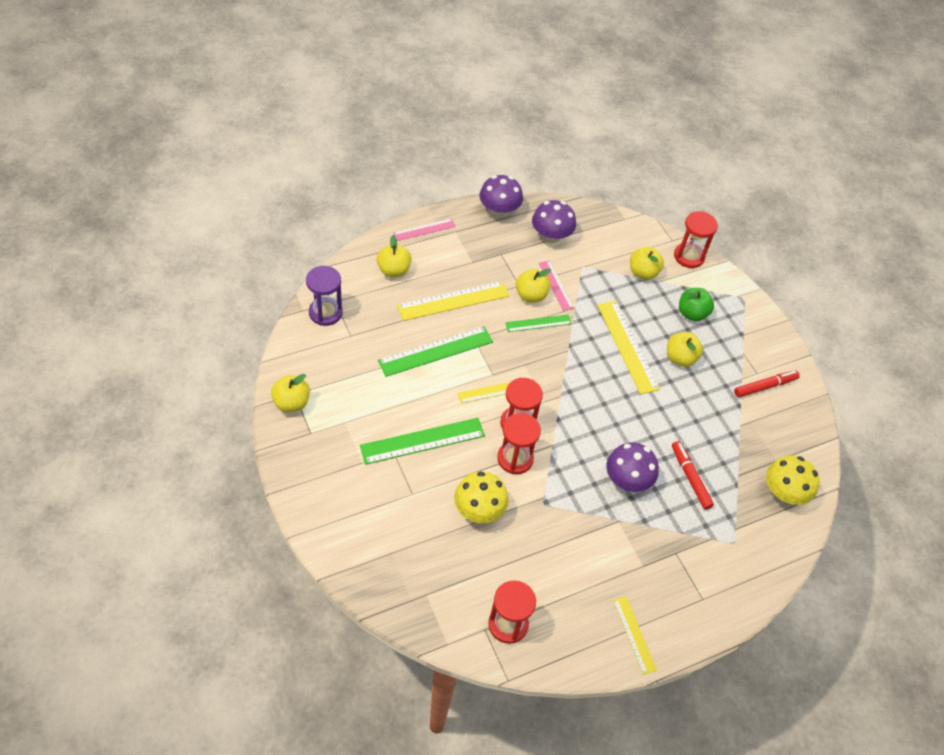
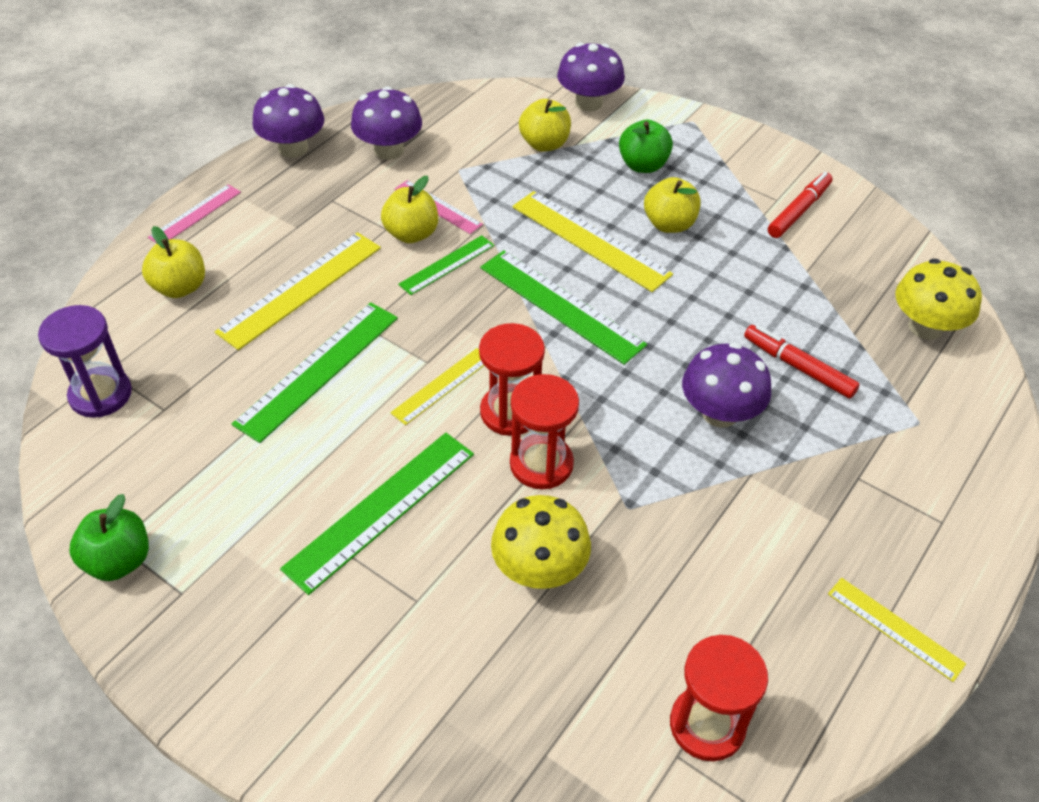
camera: 25 degrees left, 5 degrees down
(291, 403) = (119, 561): yellow apple -> green apple
(584, 377) = (560, 306): none -> green ruler
(689, 256) = (588, 102): red hourglass -> purple mushroom

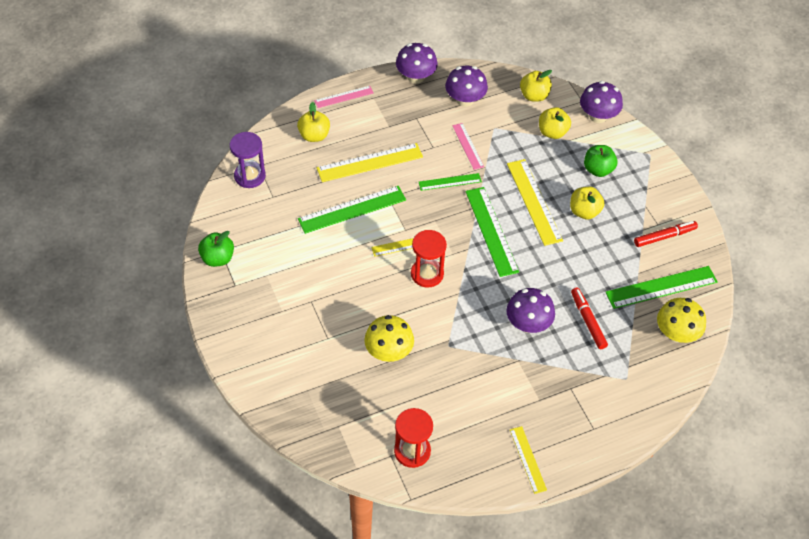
camera: 30 degrees right, 5 degrees up
(380, 509) = (338, 290): green ruler -> green ruler (661, 287)
(411, 234) = (443, 156): yellow apple -> yellow apple (534, 96)
(541, 464) = (423, 305): red hourglass -> none

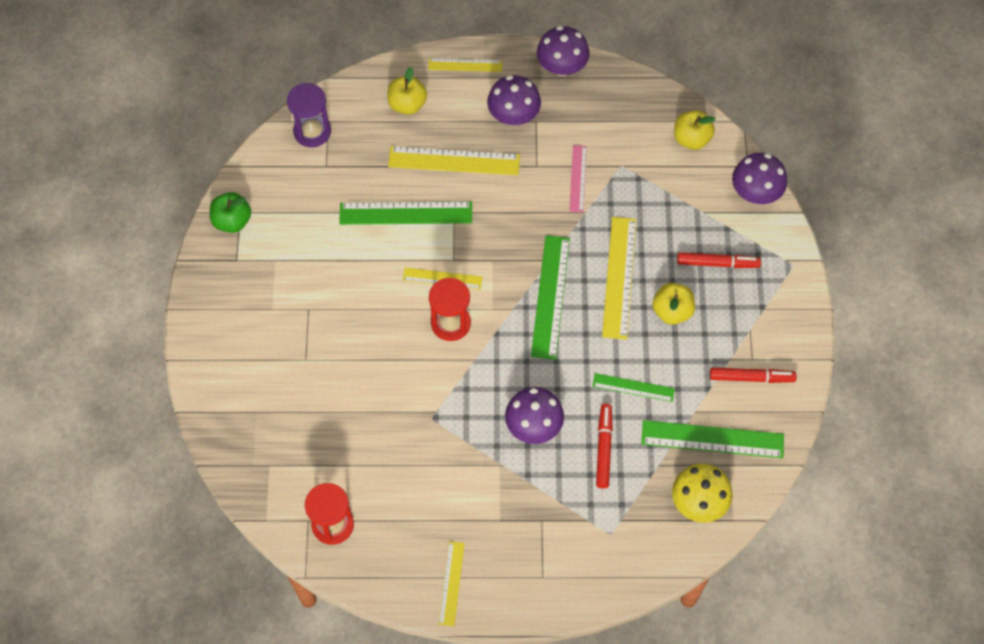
camera: 25 degrees right, 10 degrees up
(344, 97) = (465, 65): pink ruler -> yellow ruler
(389, 351) = (363, 400): yellow mushroom -> none
(450, 182) = (533, 217): green ruler -> green ruler (633, 387)
(465, 100) = (605, 116): purple mushroom -> purple mushroom (513, 115)
(552, 132) = (688, 195): yellow apple -> none
(598, 170) = (717, 263): green apple -> red marker

